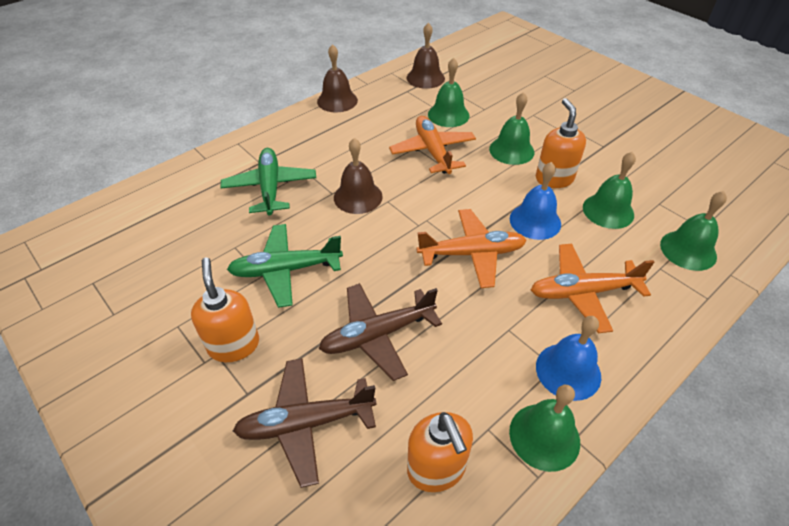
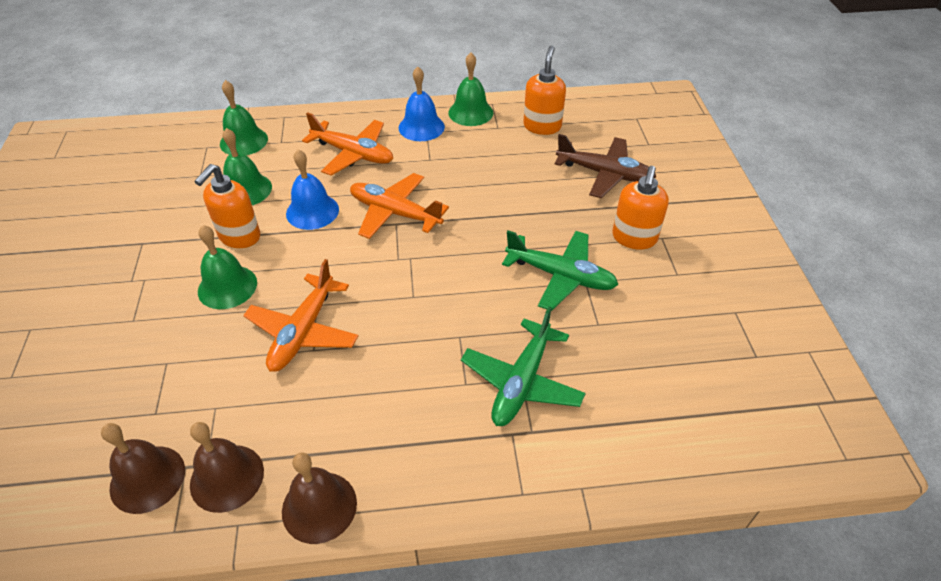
camera: 145 degrees left, 0 degrees up
(358, 197) = (437, 317): brown bell -> brown bell (227, 477)
(377, 335) = (522, 196): brown plane -> none
(448, 115) = (217, 379): green bell -> none

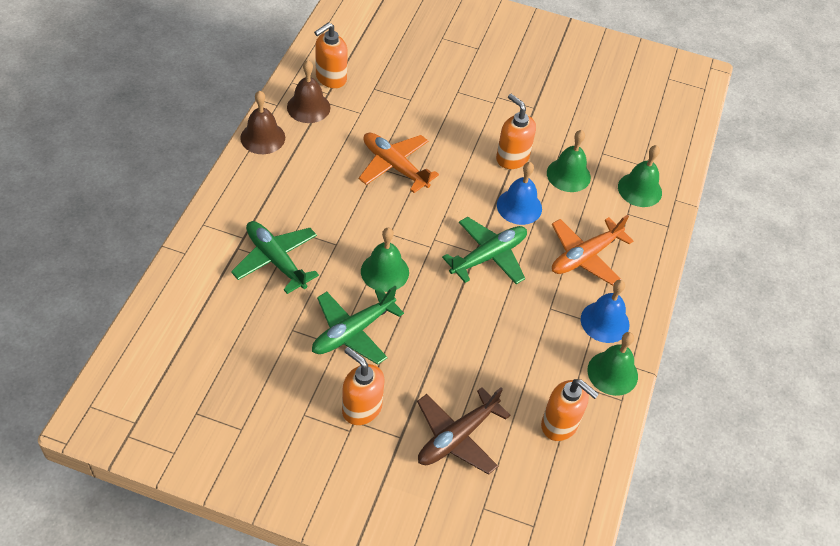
camera: 110 degrees right, 5 degrees up
(147, 479) = (330, 78): brown bell -> orange soap dispenser
(227, 287) = (461, 140): green bell -> green bell (384, 271)
(394, 213) = (488, 256): orange plane -> green plane

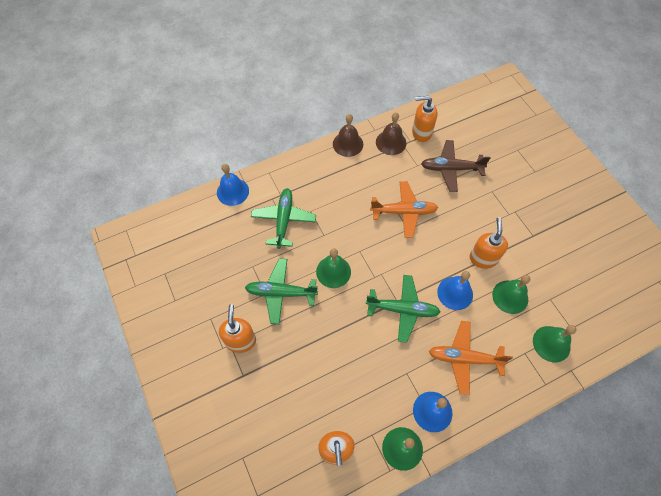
camera: 50 degrees right, 10 degrees up
(181, 272) = (232, 191): none -> blue bell
(394, 166) = (404, 212): orange plane -> orange plane turned 90 degrees clockwise
(457, 437) = (271, 403): brown plane -> brown plane (451, 169)

